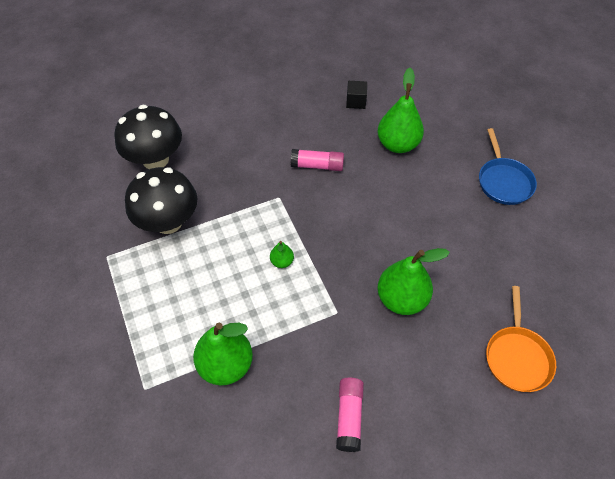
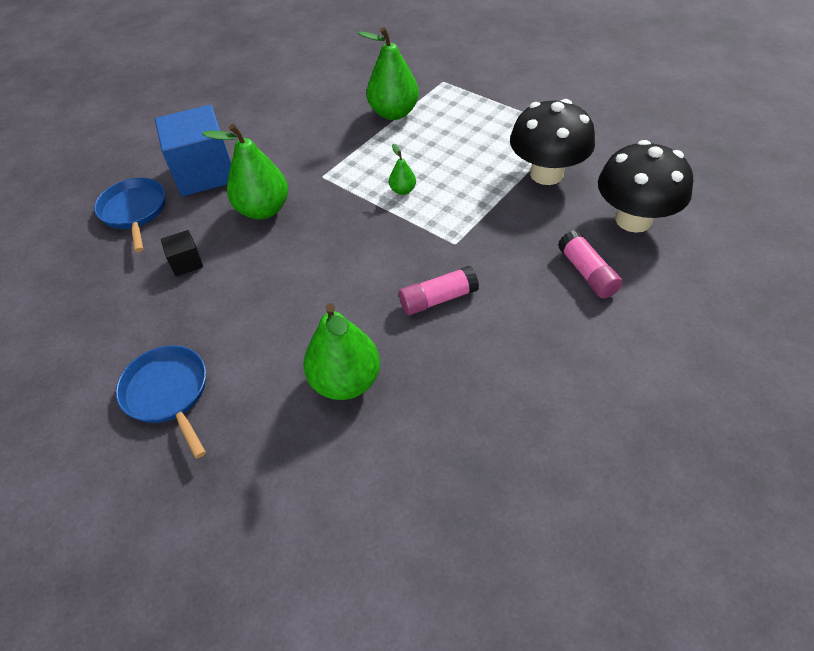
camera: 155 degrees right, 5 degrees down
(349, 417) = (275, 125): pink glue stick -> pink glue stick (587, 273)
(356, 101) = (453, 429): black cube -> black cube (186, 262)
(442, 376) = (205, 173): none -> blue cube
(517, 357) = (135, 212): orange pan -> blue pan

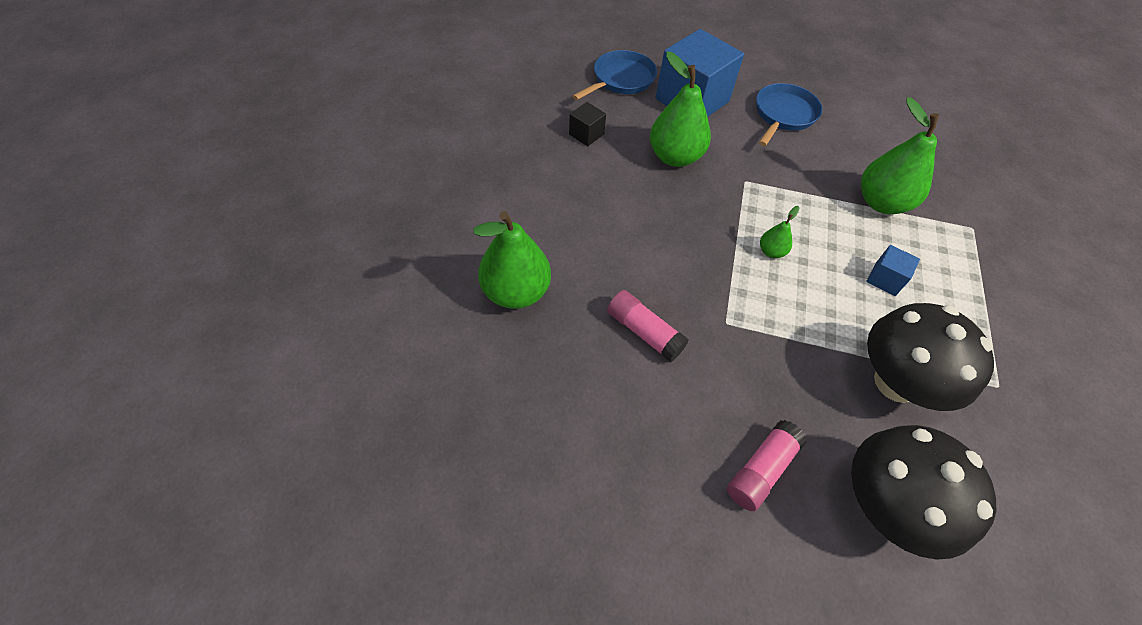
camera: 60 degrees right, 5 degrees up
(168, 393) = (457, 181): blue pan -> blue pan (783, 115)
(461, 142) = (885, 279): none -> blue cube

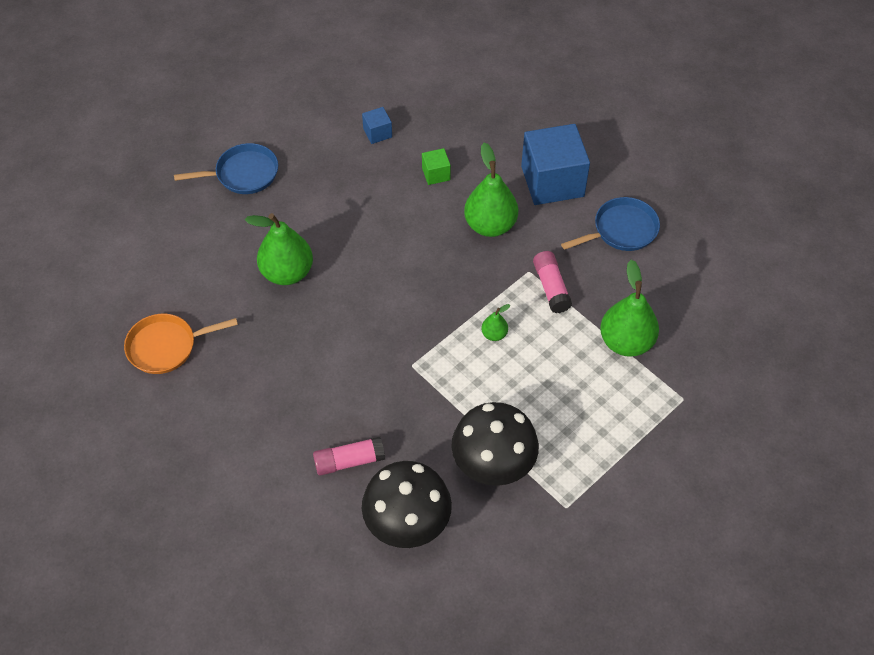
camera: 35 degrees right, 0 degrees up
(434, 454) = (166, 346): none -> orange pan
(586, 134) = (436, 174): black cube -> green cube
(621, 79) = (508, 135): blue pan -> blue pan (243, 174)
(644, 332) = (349, 342): pink glue stick -> pink glue stick (551, 287)
(885, 279) = (562, 397): blue cube -> blue cube (377, 133)

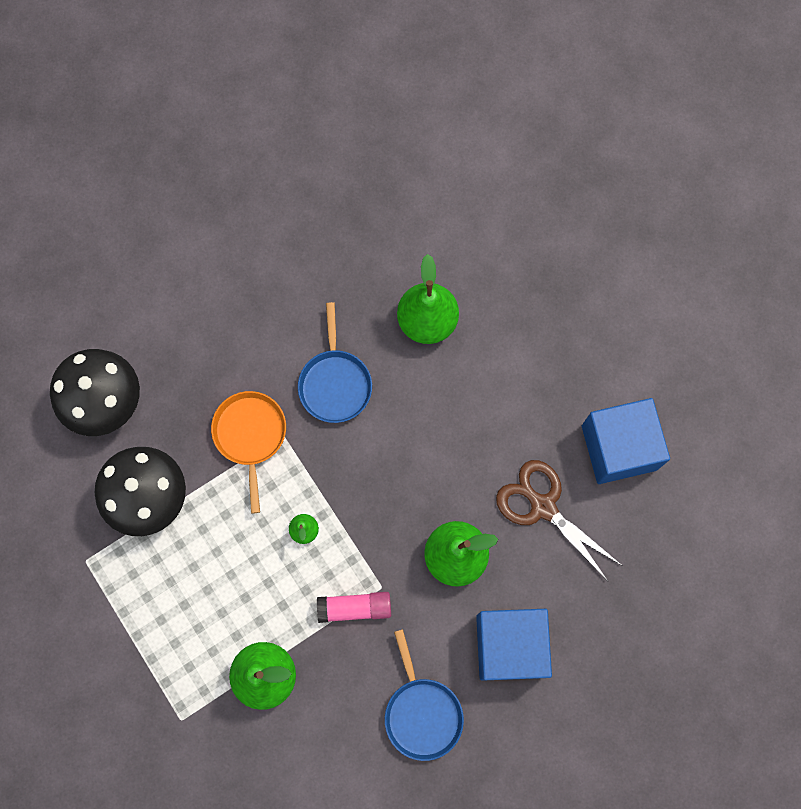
camera: 100 degrees right, 20 degrees up
(166, 346) = (354, 192): orange pan -> orange pan (250, 435)
(243, 174) = (576, 286): blue pan -> blue pan (335, 383)
(349, 461) = (184, 356): pink glue stick -> none
(377, 133) = (619, 447): blue cube -> blue cube, size x2.23
(436, 174) = (543, 506): green cube -> brown scissors

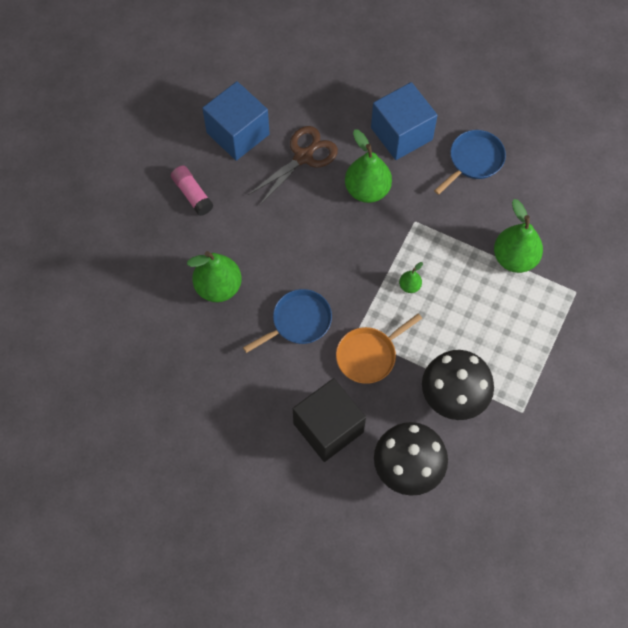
camera: 120 degrees left, 10 degrees down
(198, 347) = (328, 428): none -> black cube
(355, 608) = (438, 230): pink glue stick -> pink glue stick (192, 194)
(543, 506) = (303, 157): brown scissors -> brown scissors turned 150 degrees counterclockwise

